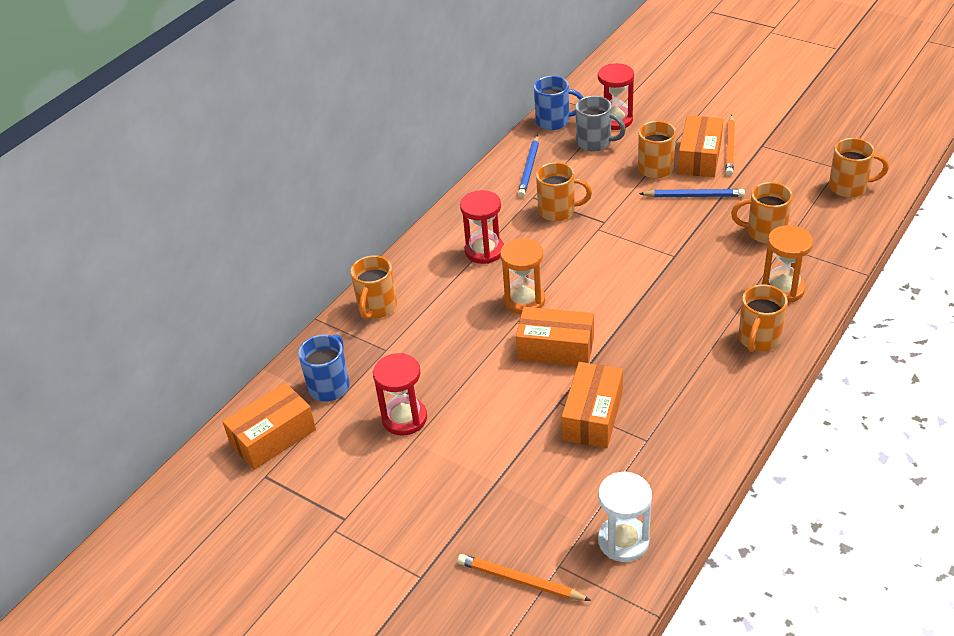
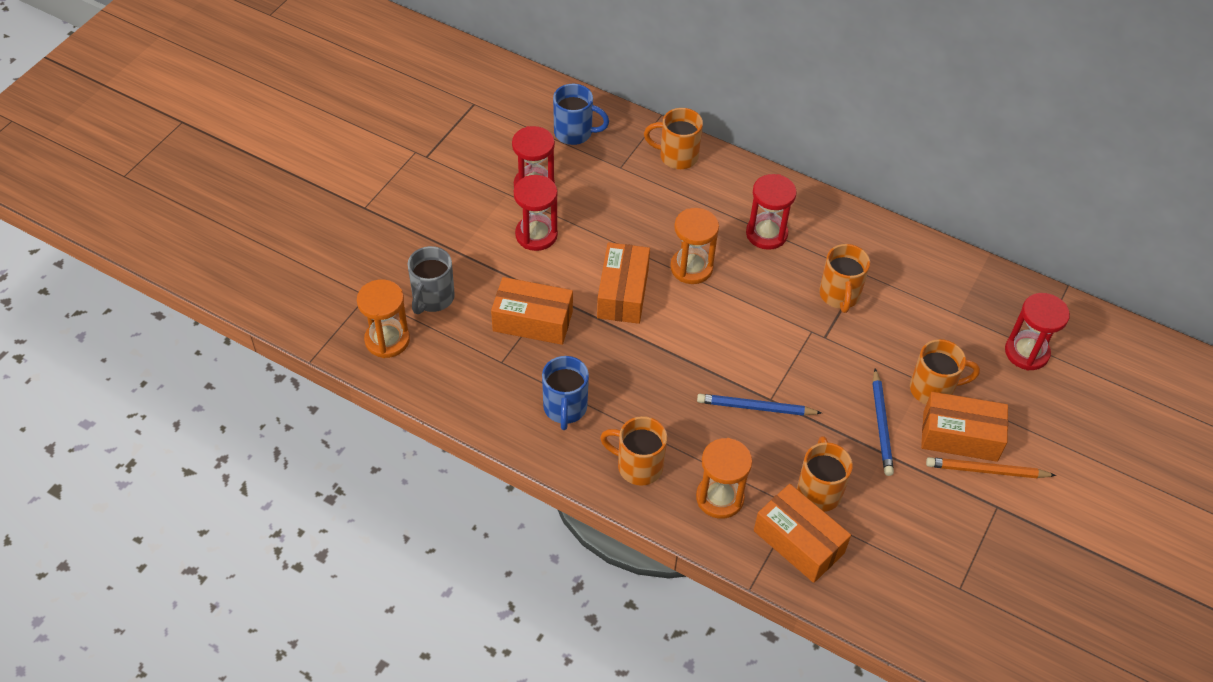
camera: 80 degrees right, 10 degrees up
(273, 437) = (516, 103): orange box -> orange box (798, 542)
(475, 415) = (536, 235): none -> red hourglass
(520, 581) = (354, 270): orange pencil -> none
(529, 168) = (914, 269): blue pencil -> blue pencil (755, 407)
(554, 121) = (1012, 292): blue mug -> blue mug (565, 408)
(595, 143) = (975, 331): grey mug -> grey mug (432, 298)
(623, 541) = (387, 340): white hourglass -> orange hourglass
(849, 187) = (919, 595): orange mug -> none

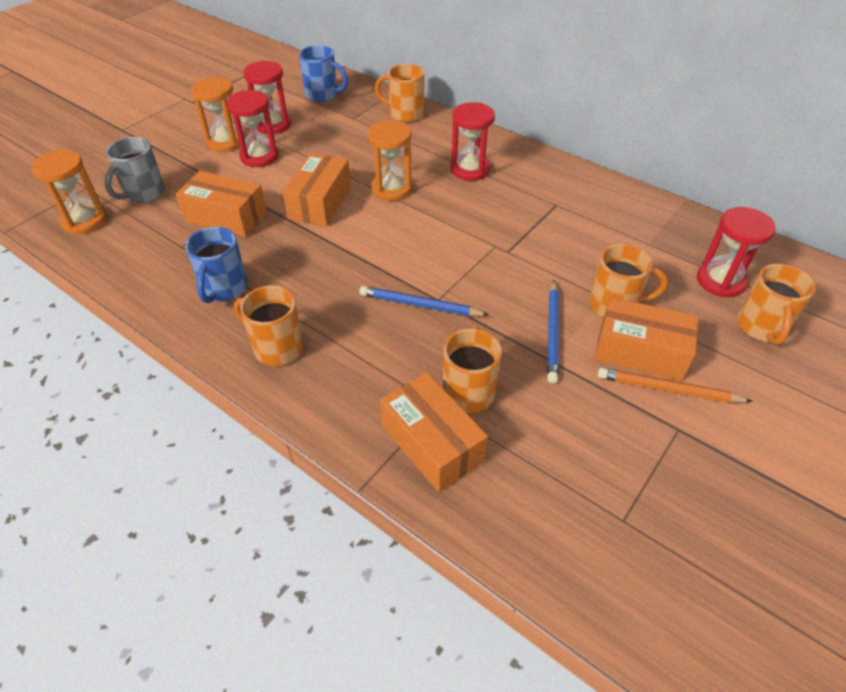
camera: 10 degrees right, 5 degrees down
(719, 498) = (354, 387): orange hourglass -> orange hourglass (226, 142)
(839, 295) = (529, 219): orange mug -> orange mug (761, 328)

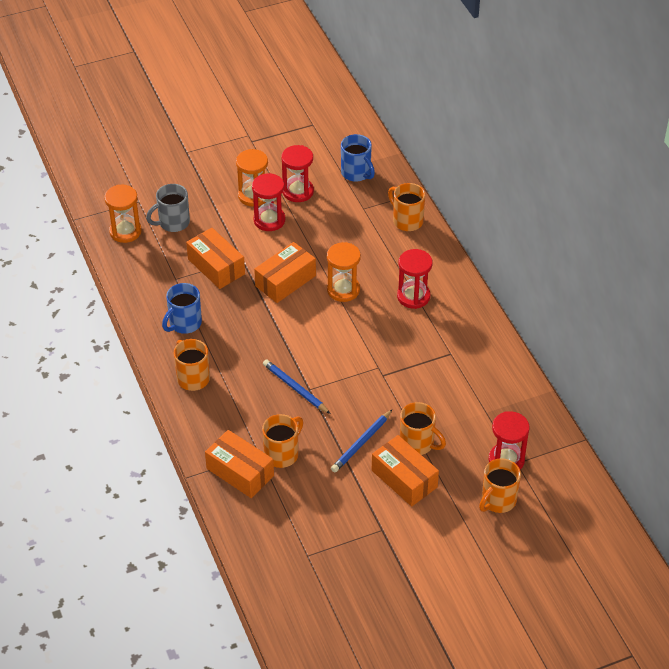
camera: 30 degrees right, 0 degrees up
(432, 443) = (240, 472): orange box -> orange box turned 45 degrees counterclockwise
(668, 389) = (398, 507): orange pencil -> none

